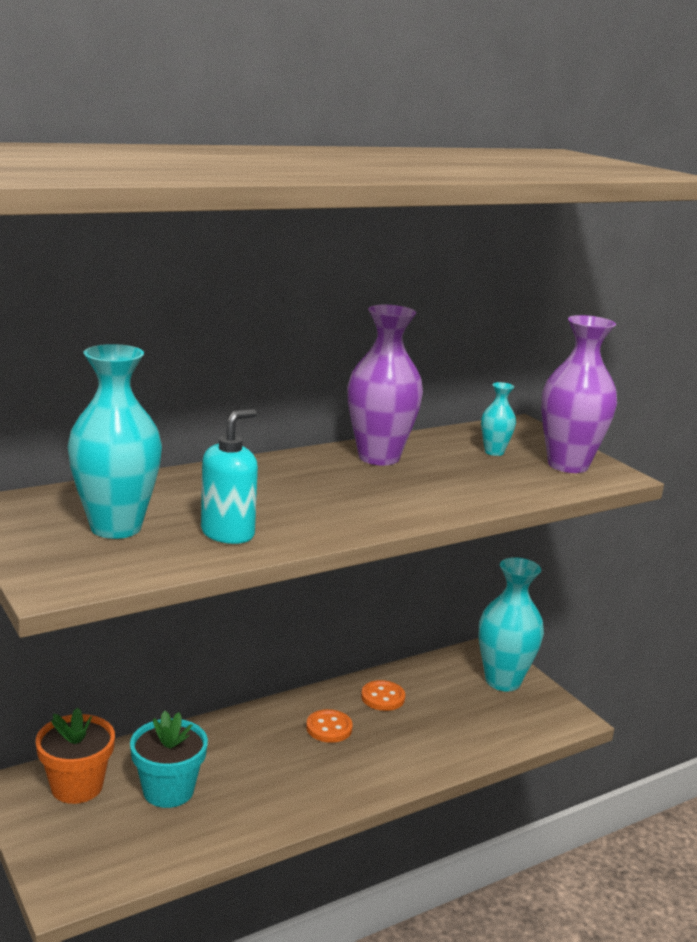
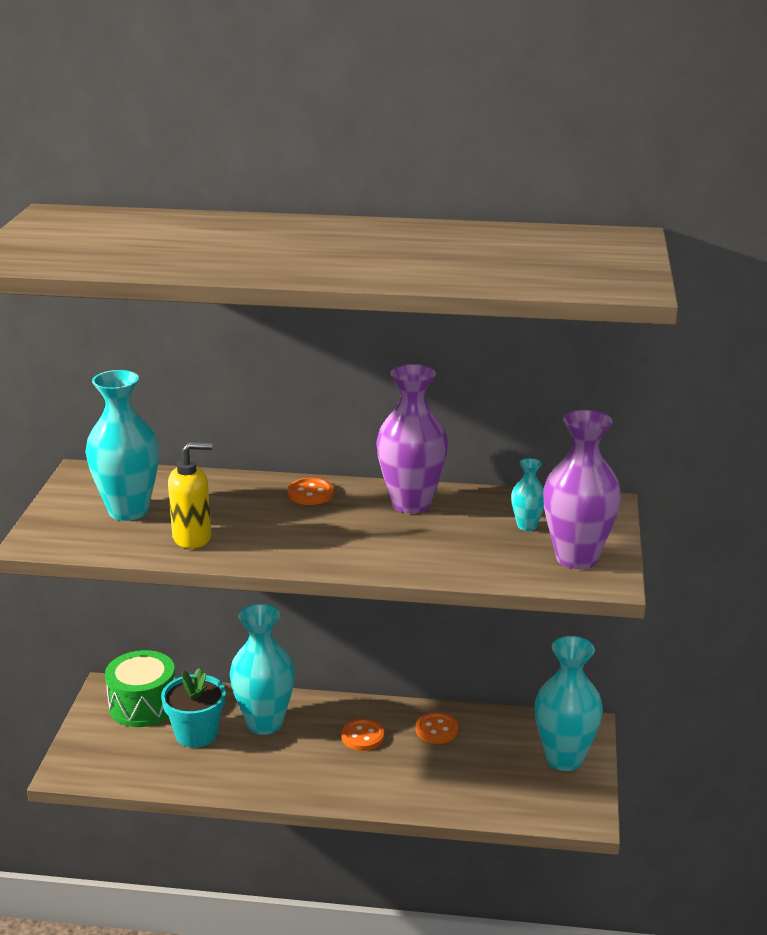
camera: 40 degrees right, 5 degrees up
(77, 786) = (143, 705): orange flower pot -> green drum
(225, 752) = (264, 723): none -> turquoise vase
(228, 533) = (192, 538): turquoise soap dispenser -> yellow soap dispenser
(277, 469) = (310, 493): none -> orange button

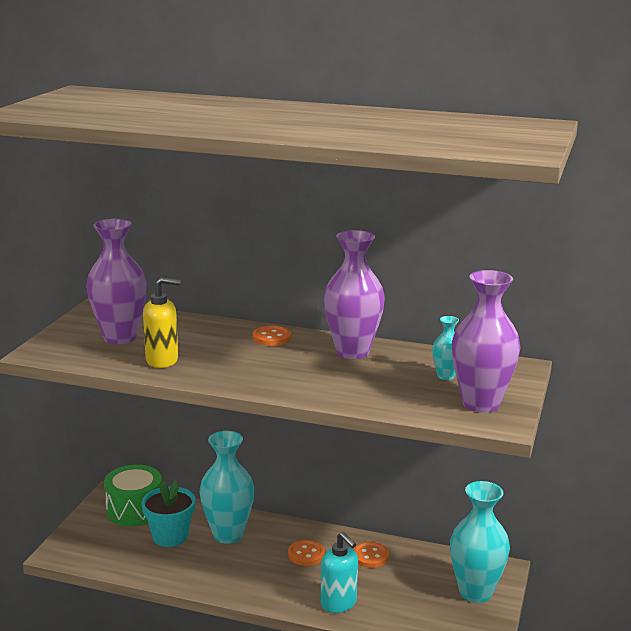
camera: 10 degrees right, 5 degrees down
(128, 511) = (120, 337): turquoise vase -> purple vase
(416, 791) = (339, 603): none -> turquoise soap dispenser

